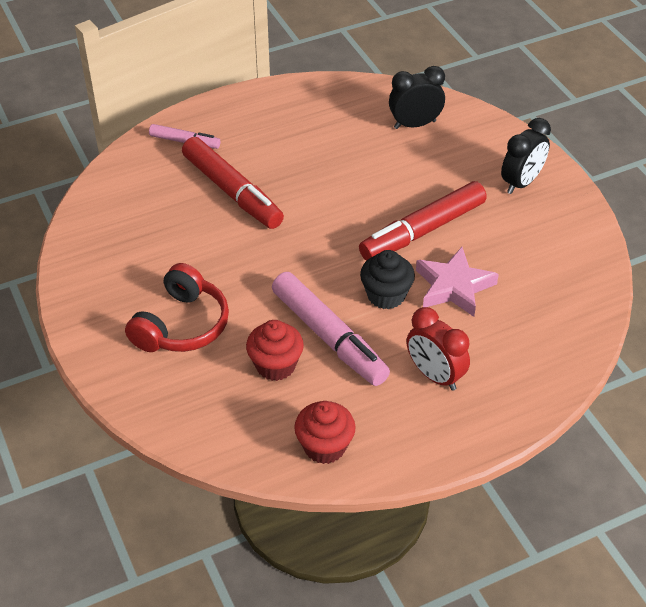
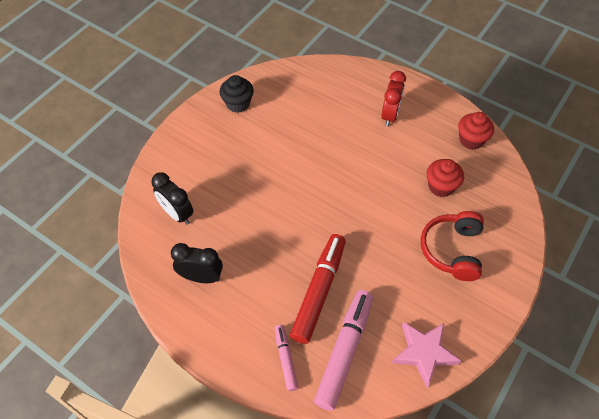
camera: 120 degrees left, 10 degrees up
(181, 325) = (452, 250): red headphones -> red headphones turned 75 degrees counterclockwise
(329, 337) = (401, 172): pink marker -> pink marker (344, 351)
(386, 295) = (350, 160): black cupcake -> black cupcake (238, 104)
(423, 231) = (283, 165): red marker -> none
(453, 286) = (320, 132): pink star -> pink star (424, 353)
(521, 183) = (206, 134): black clock -> black clock (201, 277)

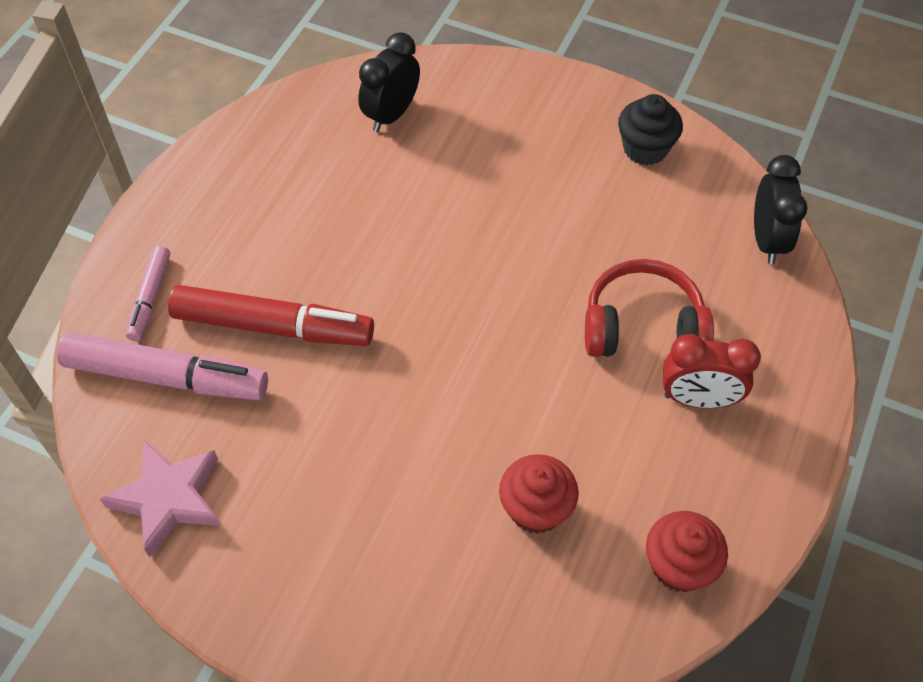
camera: 80 degrees right, 0 degrees up
(201, 277) = (281, 167): black clock -> black clock (767, 240)
(285, 359) = (150, 298): pink marker -> pink marker turned 120 degrees clockwise
(452, 250) = (386, 538): red headphones -> red headphones (642, 327)

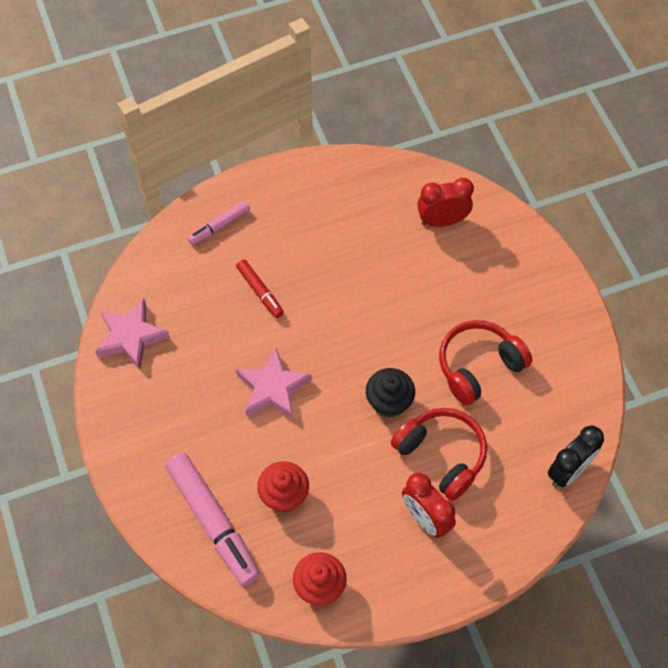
camera: 45 degrees right, 5 degrees up
(166, 377) = (187, 275): pink marker -> pink marker (213, 522)
(273, 326) = (260, 291): red marker -> red marker, size x0.53
(391, 115) = (442, 221): black clock -> red clock
(399, 411) = (273, 388): none -> pink star
(580, 217) = (479, 366): none -> red headphones
(645, 148) = (562, 359): black cupcake -> black cupcake (389, 402)

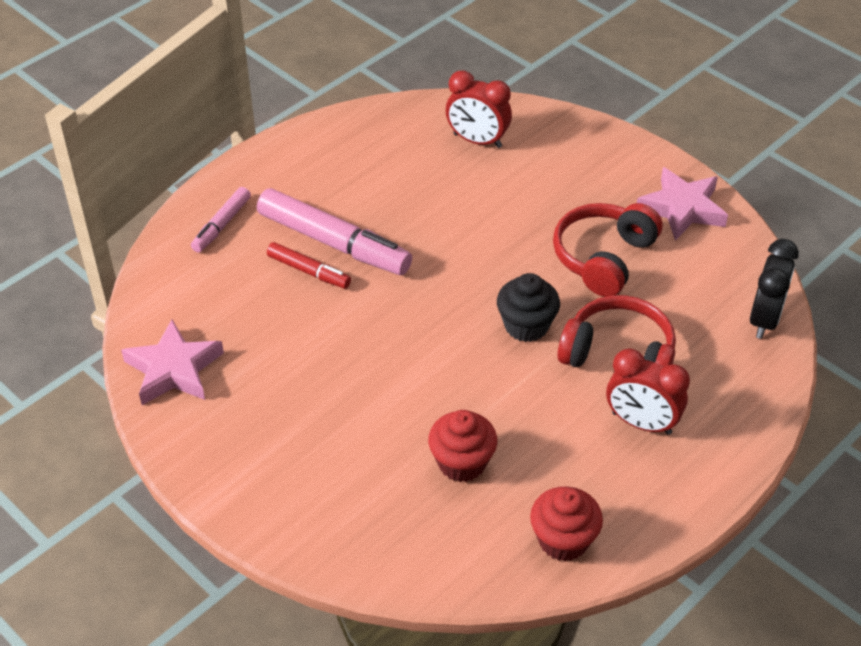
camera: 25 degrees left, 15 degrees down
(213, 522) = (391, 524): pink marker -> pink marker (334, 243)
(273, 388) = (382, 360): pink star -> pink star (682, 208)
(442, 221) = (477, 141): red clock -> red clock turned 120 degrees counterclockwise

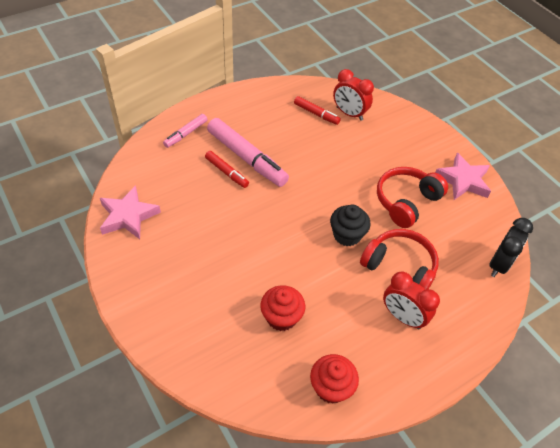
camera: 10 degrees right, 5 degrees up
(424, 151) = (316, 114): none -> red marker

